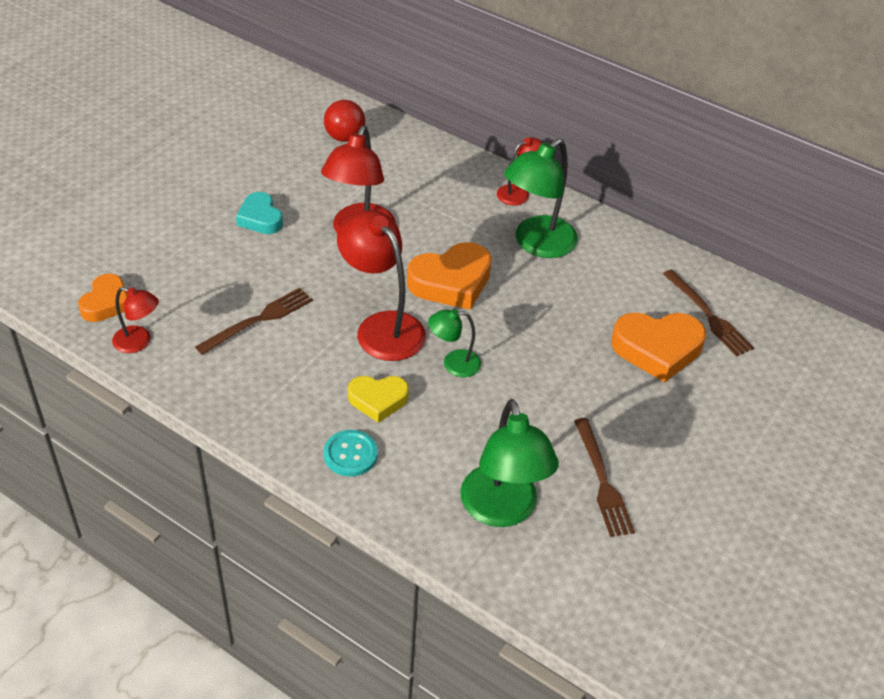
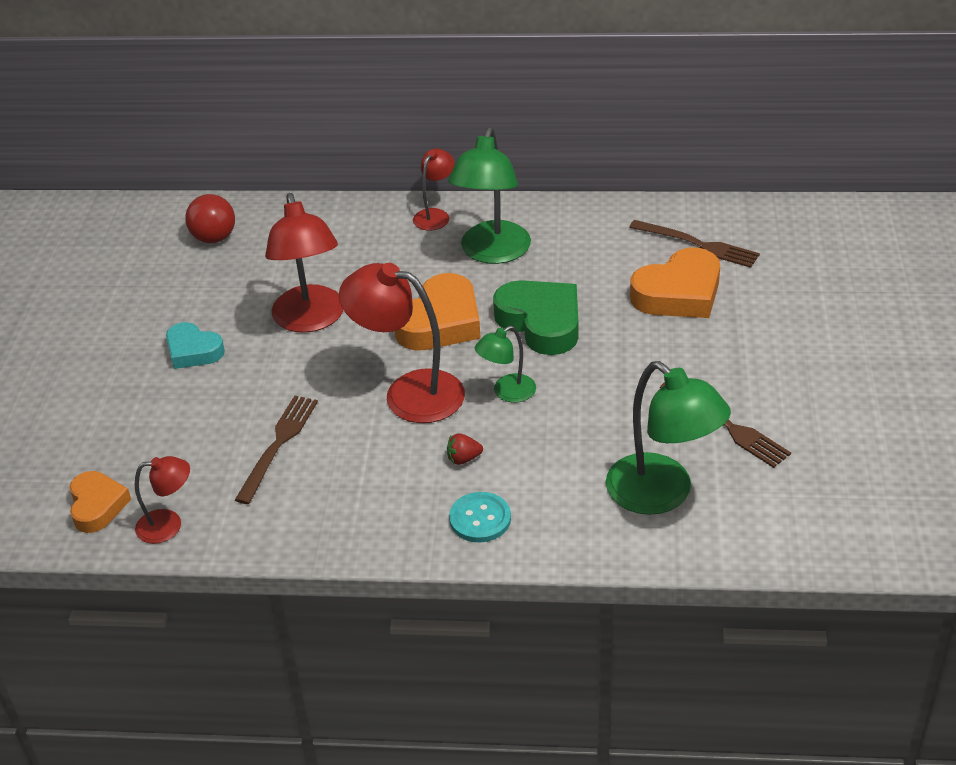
camera: 25 degrees left, 5 degrees down
(378, 400) = (463, 459): yellow heart -> red strawberry
(527, 320) = (541, 322): none -> green heart

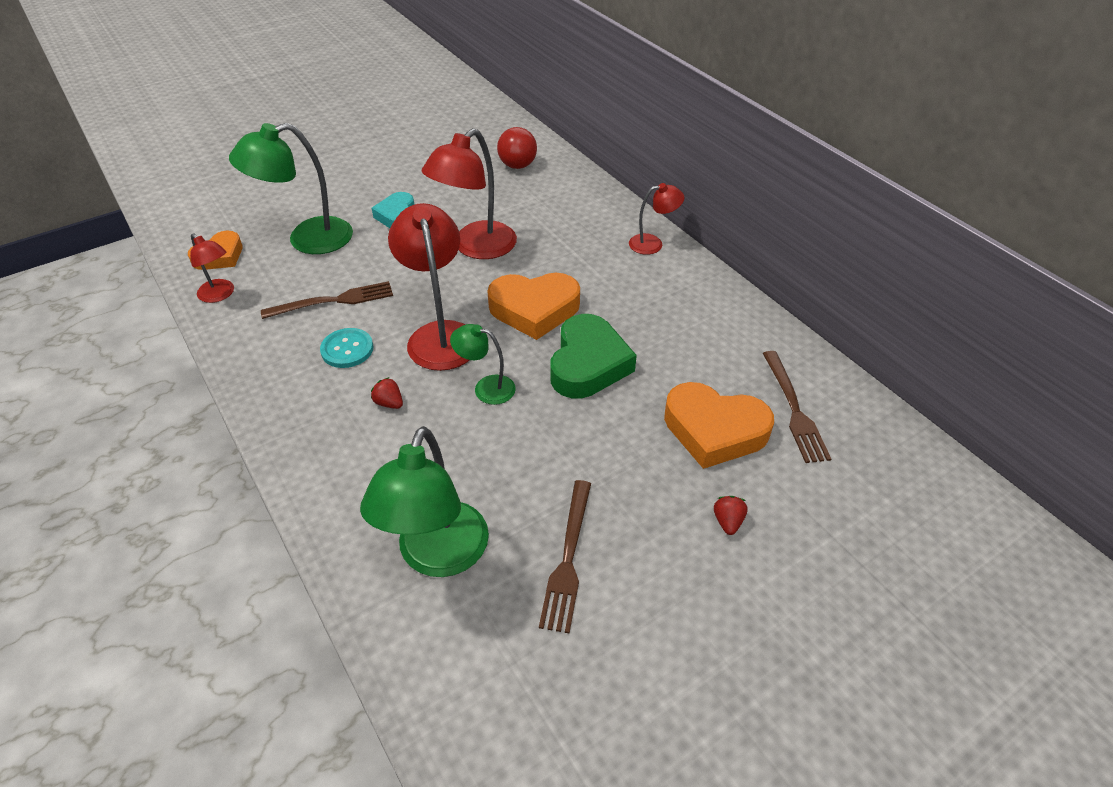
camera: 50 degrees right, 5 degrees up
(480, 519) = (326, 449): turquoise button -> turquoise button (347, 349)
(492, 253) = (643, 294): green lamp -> green lamp (307, 239)
(766, 331) = (728, 521): none -> red strawberry

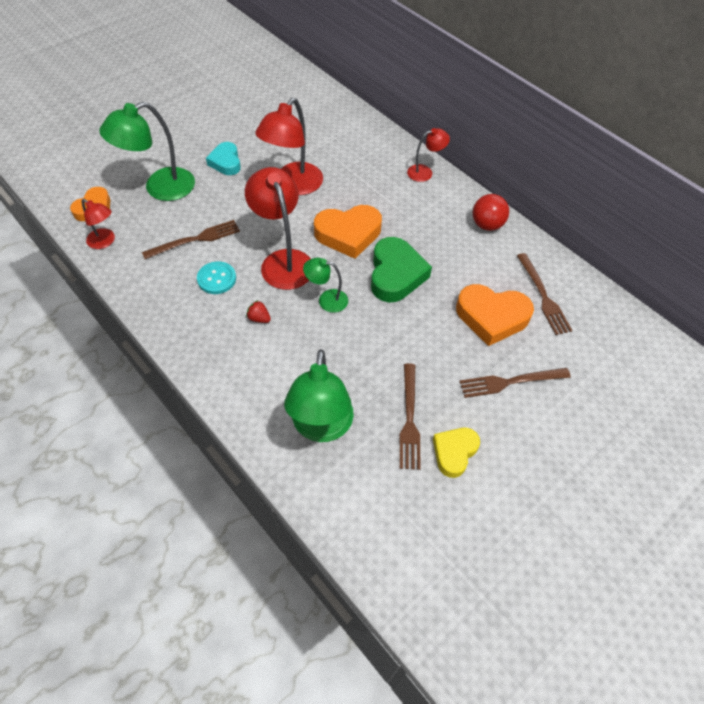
camera: 10 degrees left, 10 degrees up
(517, 165) = (309, 110): red ball -> red ball (487, 225)
(626, 614) = (454, 452): none -> yellow heart
(728, 521) = (510, 382): red strawberry -> brown fork

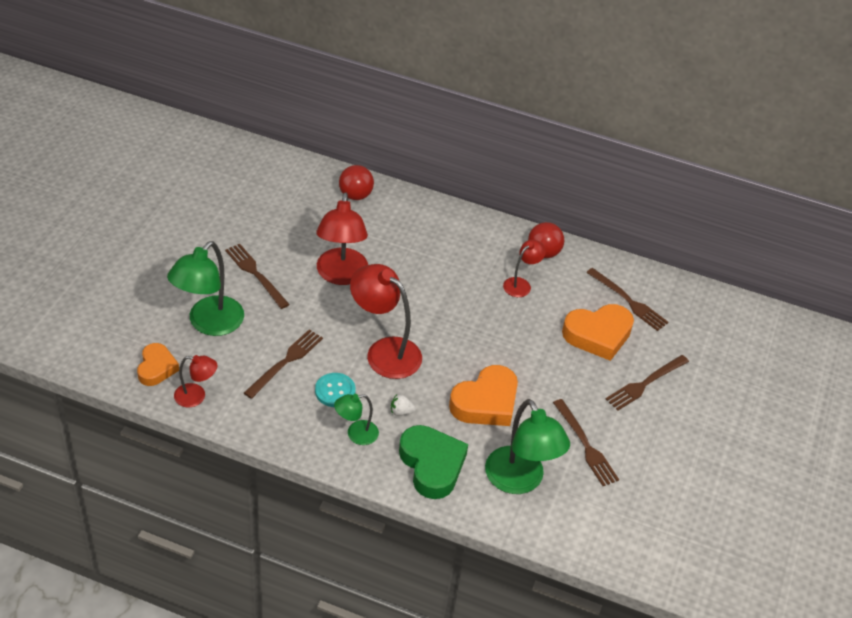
camera: 30 degrees left, 10 degrees down
(226, 162) = (256, 274): turquoise heart -> brown fork
(259, 318) = (401, 412): red strawberry -> white strawberry
(326, 300) = (449, 372): green lamp -> green lamp (356, 434)
(348, 234) = (427, 305): orange heart -> orange heart (486, 402)
(352, 127) = (355, 195): none -> red ball
(396, 274) = (494, 327): green heart -> green heart (432, 465)
(425, 172) = (456, 220): red lamp -> red lamp (521, 284)
(454, 452) = (636, 456): yellow heart -> none

